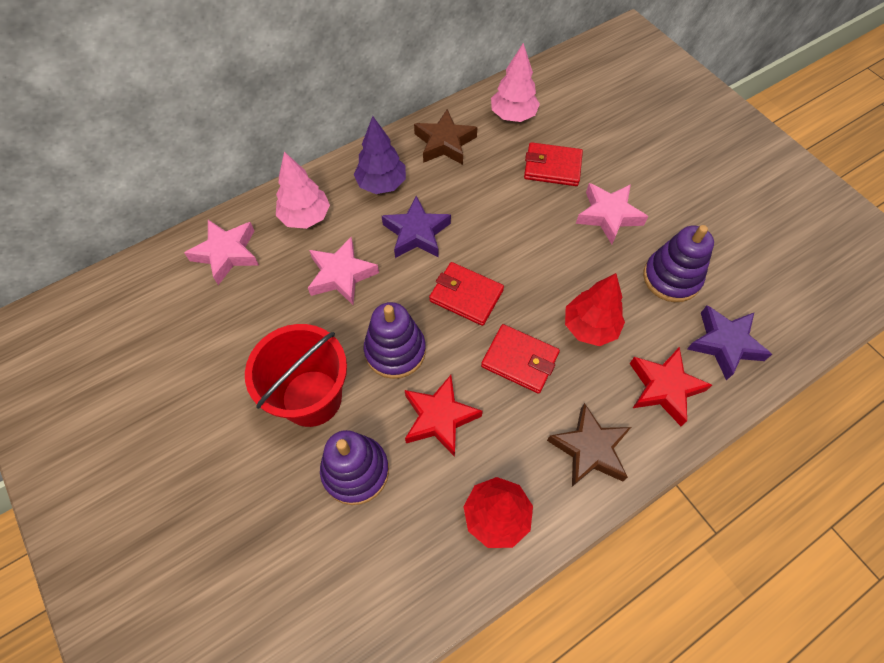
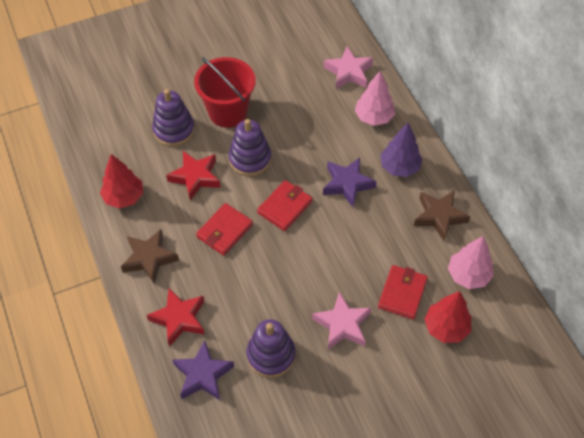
camera: 100 degrees right, 5 degrees down
(341, 275) = (318, 134): pink star -> none
(590, 327) = (240, 282): red tree -> red tree (446, 328)

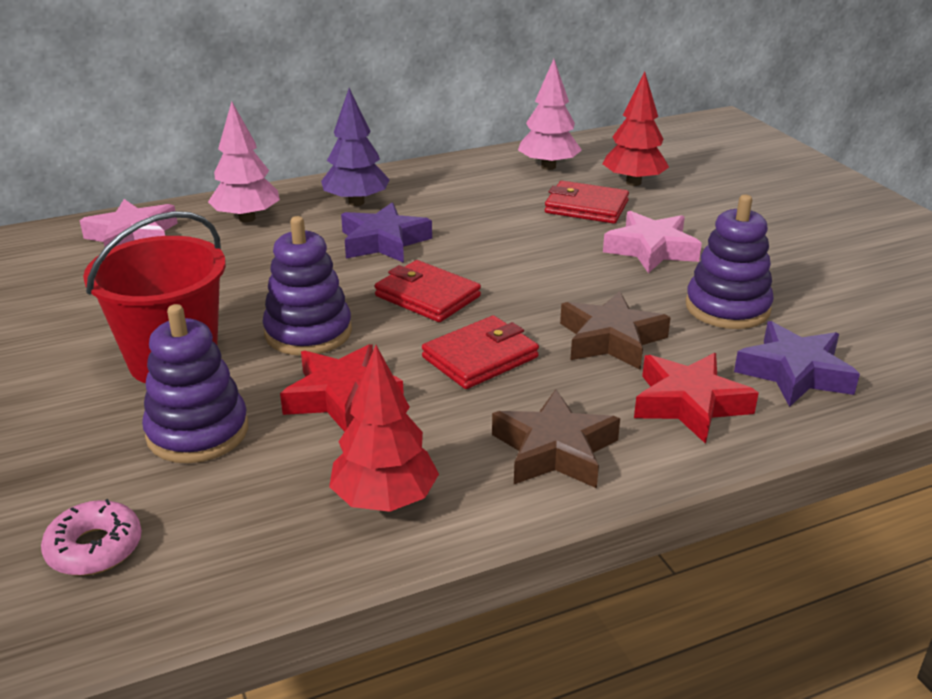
camera: 90 degrees left, 25 degrees down
(109, 113) = (94, 548): none -> pink donut
(224, 231) = (480, 357): red wallet -> red wallet turned 75 degrees counterclockwise
(439, 216) = (451, 179): brown star -> brown star (611, 339)

